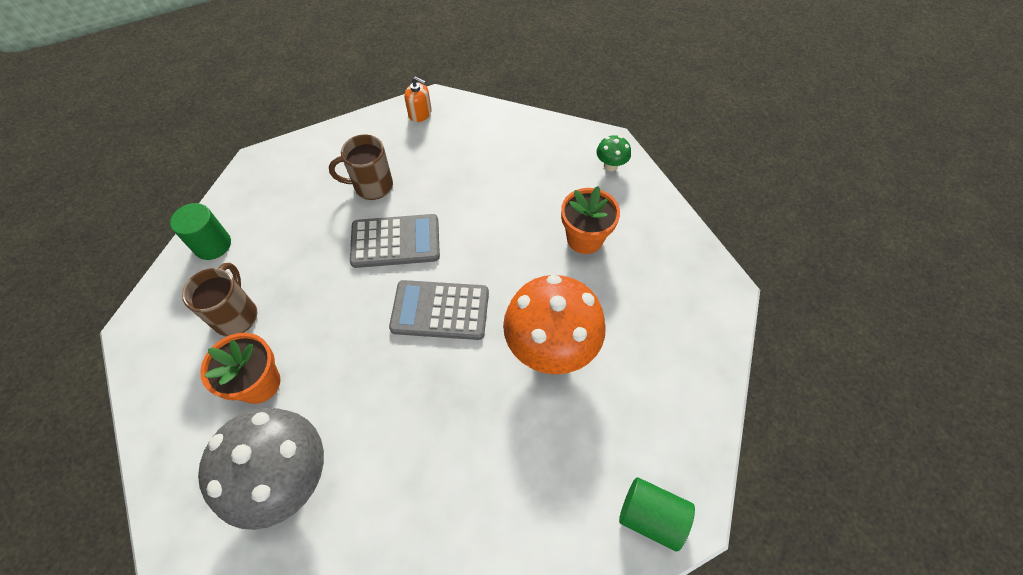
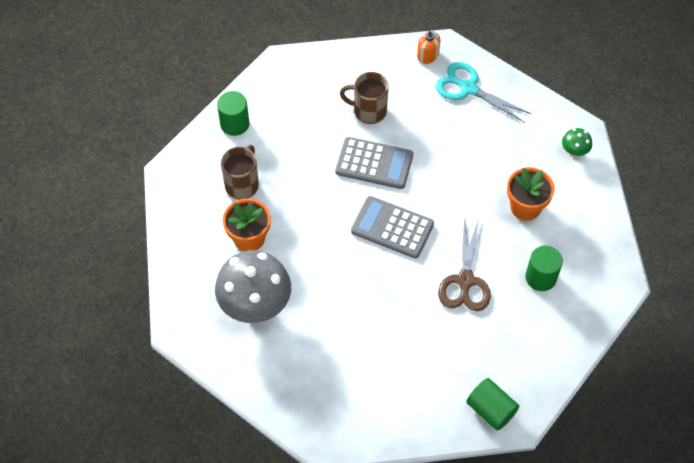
camera: 20 degrees right, 0 degrees up
(475, 134) = (468, 89): none -> turquoise scissors
(550, 347) = (465, 280): orange mushroom -> brown scissors
(636, 314) = (541, 277): none -> green cylinder

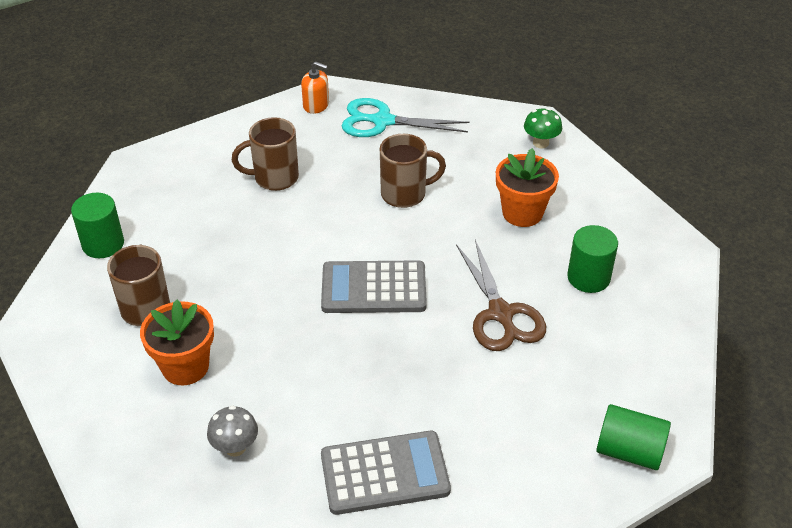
camera: 25 degrees left, 15 degrees down
(255, 306) = (235, 447): grey mushroom -> grey mushroom, size x0.43
(374, 163) = (311, 228): grey calculator -> grey calculator (385, 473)
(452, 159) = (405, 194): none -> brown mug

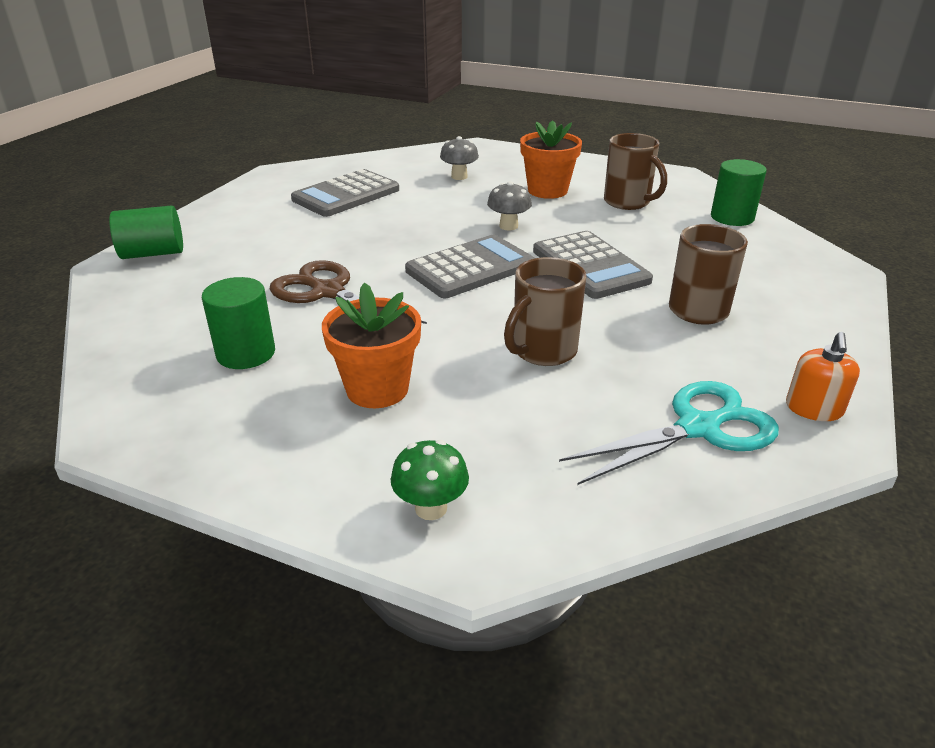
camera: 145 degrees right, 10 degrees down
(287, 247) = (590, 266): none -> grey calculator
(287, 327) = (508, 226): none -> grey mushroom
(316, 105) = (814, 409): orange soap dispenser -> orange soap dispenser turned 60 degrees counterclockwise

